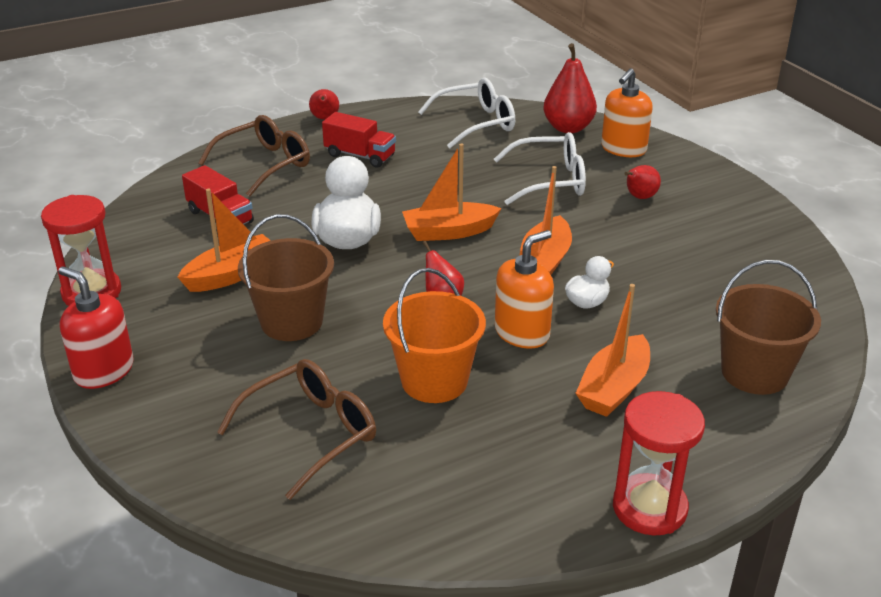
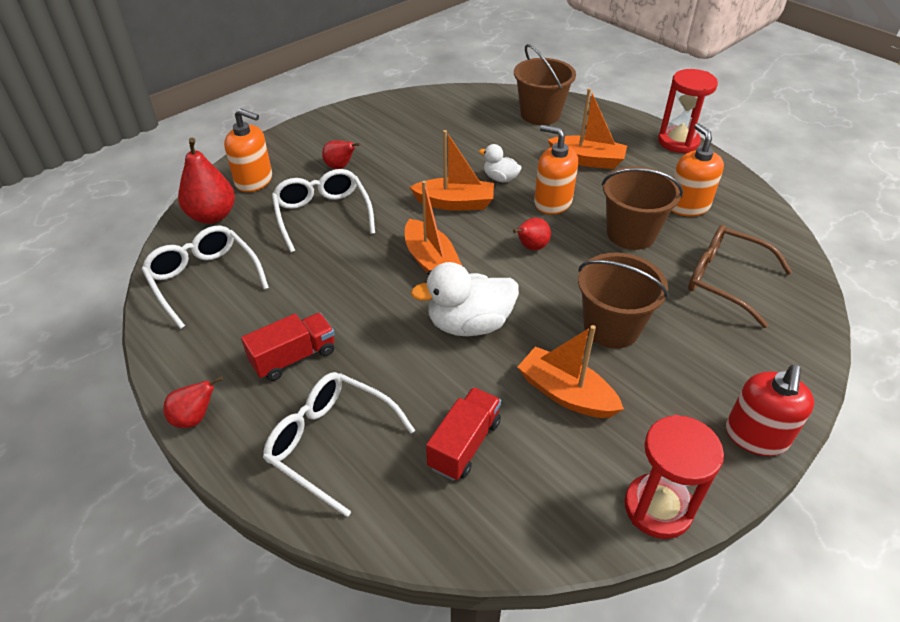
camera: 105 degrees left, 10 degrees up
(265, 164) = (330, 443): brown glasses -> white glasses
(360, 156) = (294, 357): red truck -> red truck turned 45 degrees clockwise
(434, 381) = (631, 233): orange bucket -> brown bucket
(472, 455) = (687, 206): none -> orange soap dispenser

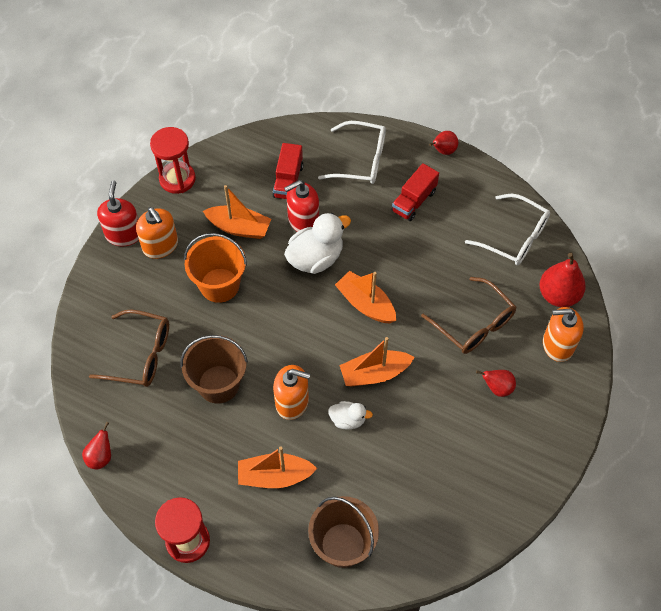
camera: 160 degrees right, 15 degrees up
(322, 215) = (474, 324): white glasses -> brown glasses
(466, 376) = (303, 220): none -> red soap dispenser
(531, 247) = (295, 342): red pear -> red pear (101, 457)
(611, 327) = (219, 285): brown bucket -> orange bucket
(687, 206) = (173, 436): orange soap dispenser -> orange soap dispenser (160, 246)

